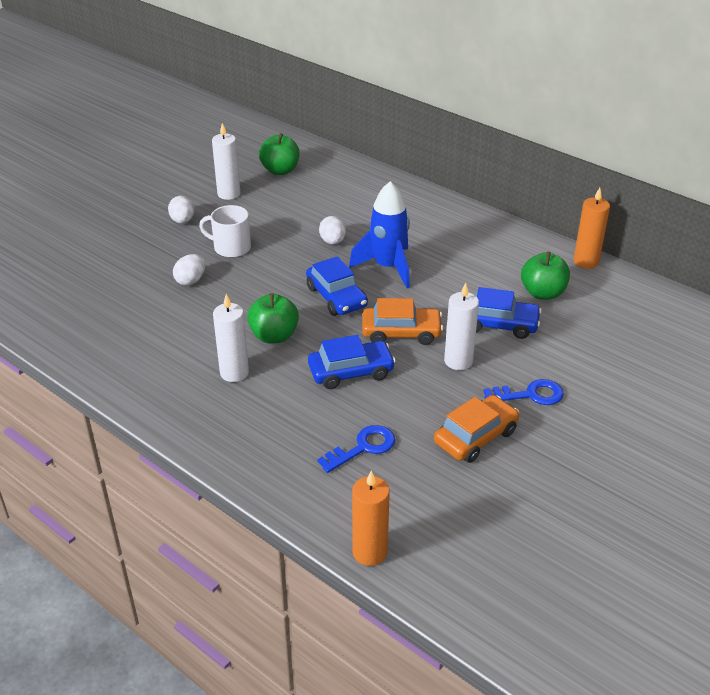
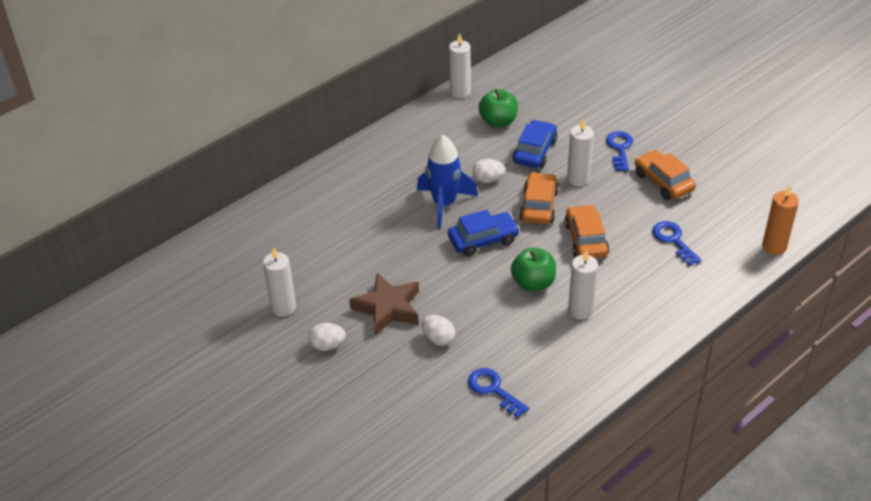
camera: 80 degrees left, 5 degrees up
(122, 319) = (493, 390): none -> blue key
(231, 248) = (388, 308): white mug -> brown star
(280, 170) = (249, 265): green apple -> none
(332, 242) = (395, 235): white egg -> white egg (488, 180)
(351, 372) = (585, 239): blue car -> orange car
(586, 262) = (460, 92): orange candle -> white candle

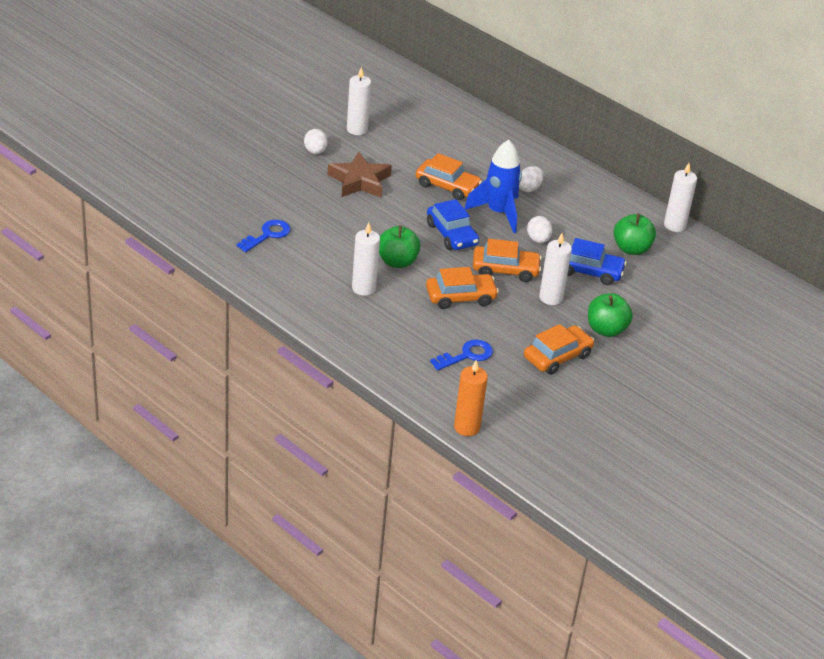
camera: 80 degrees right, 5 degrees down
(397, 238) = (447, 186): none -> orange car
(438, 339) = (324, 207): white egg -> white egg (529, 188)
(619, 149) = (606, 330): blue key -> green apple

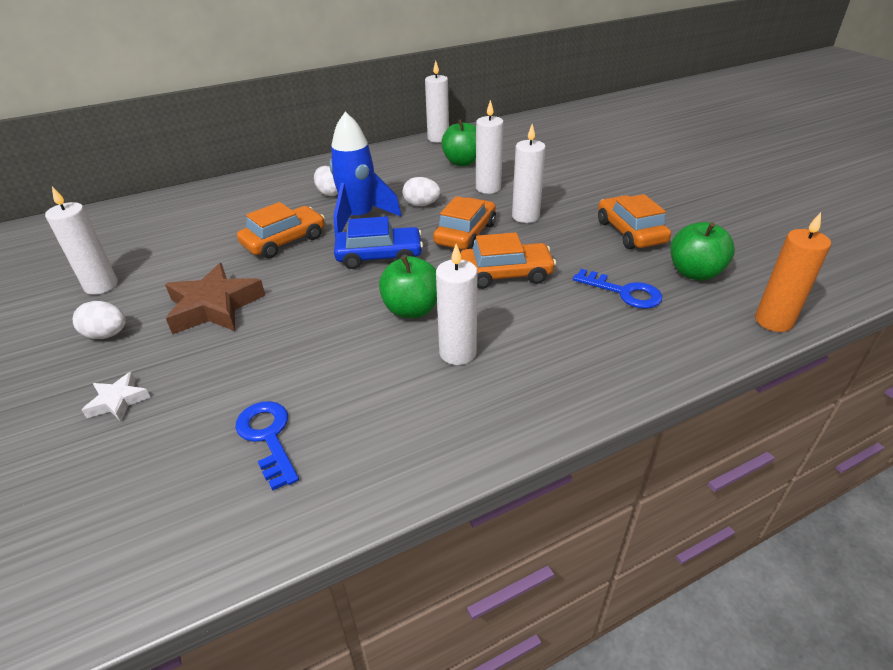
camera: 65 degrees left, 0 degrees up
(269, 177) = (118, 401): none -> white star
(460, 297) = (506, 274): orange car -> orange car turned 75 degrees clockwise
(466, 355) = (624, 292): blue key -> blue key turned 135 degrees clockwise
(589, 271) = (488, 188): blue car -> white candle
(606, 330) = (587, 197): green apple -> green apple (694, 273)

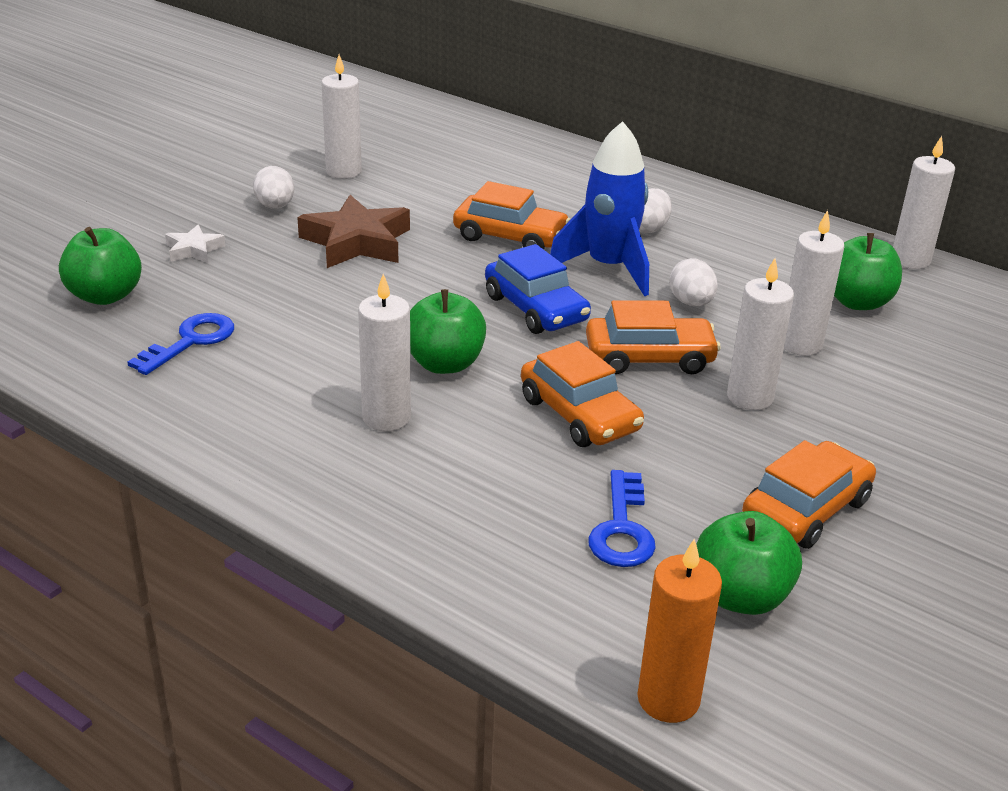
camera: 60 degrees right, 5 degrees down
(130, 484) = (105, 296): none -> green apple

